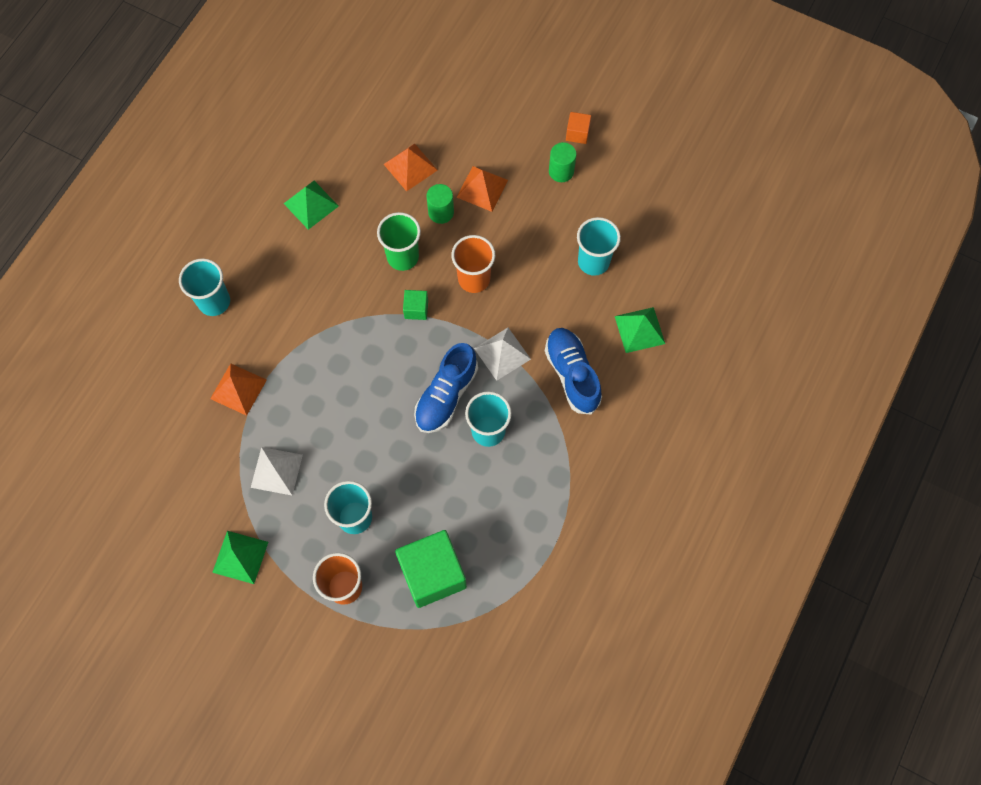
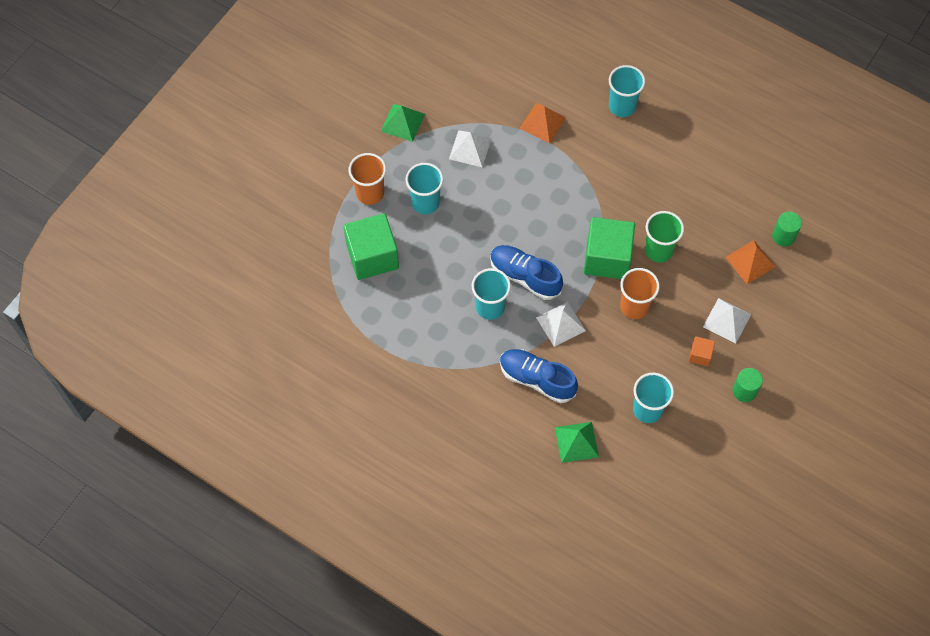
camera: 95 degrees right, 5 degrees down
(311, 204) = (713, 180): green pyramid -> none
(416, 309) = (607, 258): green cube -> green cube, size x2.20
(441, 212) = (702, 284): green cylinder -> green cylinder (783, 236)
(482, 188) = (727, 320): orange pyramid -> white pyramid
(572, 374) = (537, 379): blue shoe -> blue shoe turned 135 degrees counterclockwise
(577, 133) = (786, 410): orange cube -> orange cube (700, 355)

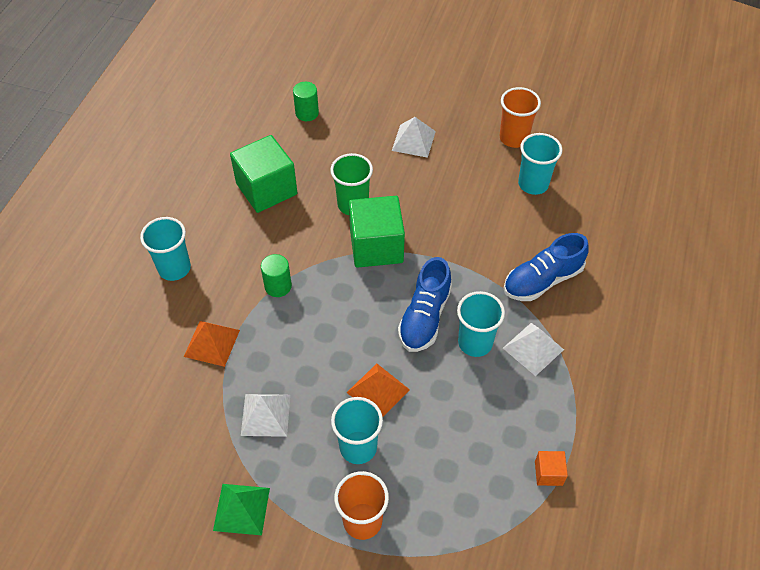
camera: 105 degrees left, 10 degrees down
(372, 256) = (454, 491): green cube -> green cube (266, 189)
(537, 379) = (542, 280): blue shoe -> blue shoe turned 45 degrees clockwise
(561, 324) = (469, 272): white pyramid -> white pyramid (533, 348)
(576, 442) = (594, 233): green pyramid -> none
(634, 306) = (425, 213): orange cup -> orange cup (514, 138)
(700, 355) = (458, 154): orange cube -> orange cube (548, 473)
(744, 391) = (481, 118): green cylinder -> green cylinder (278, 286)
(750, 261) = (343, 133): orange pyramid -> orange pyramid (378, 391)

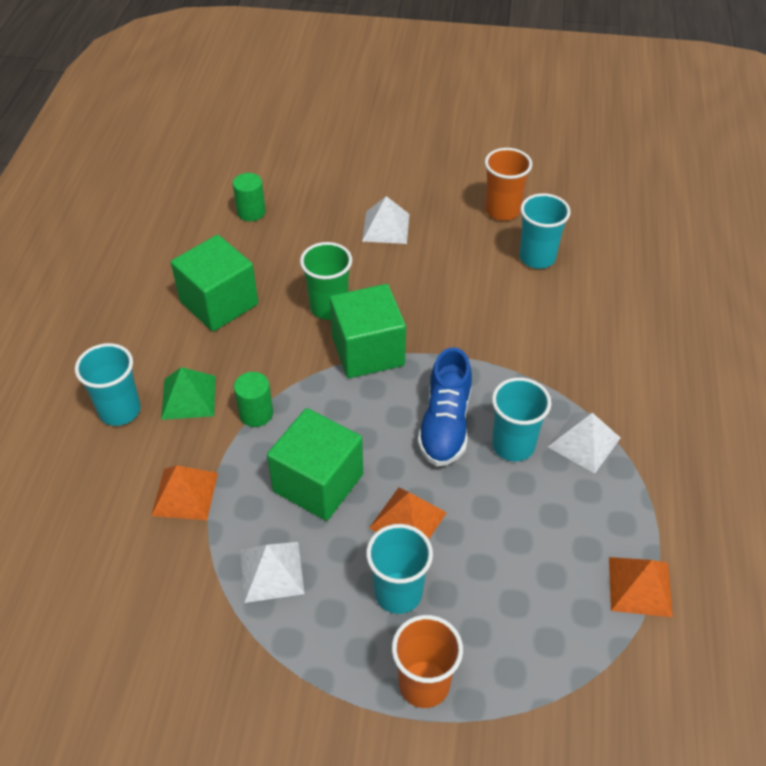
camera: 10 degrees left, 5 degrees down
(241, 509) = (264, 695): green pyramid -> green pyramid (188, 397)
(315, 350) = (318, 483): none -> green cube
(542, 280) = (575, 362): blue shoe -> none
(548, 473) = (640, 586): orange cube -> orange pyramid

